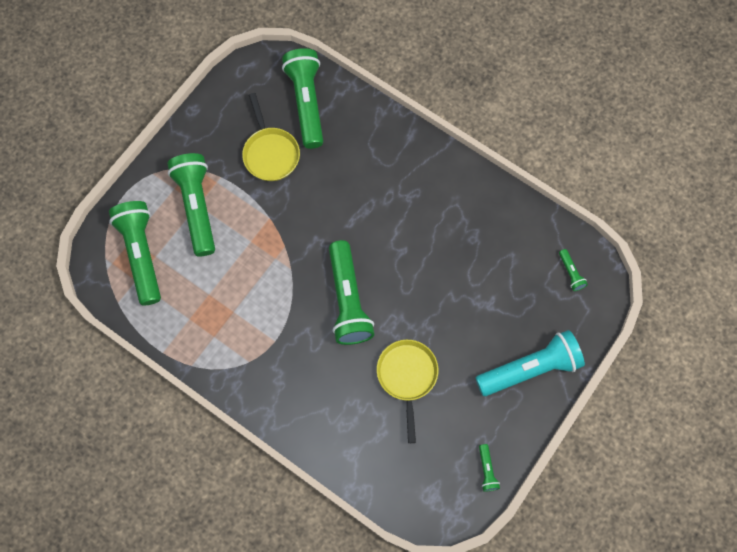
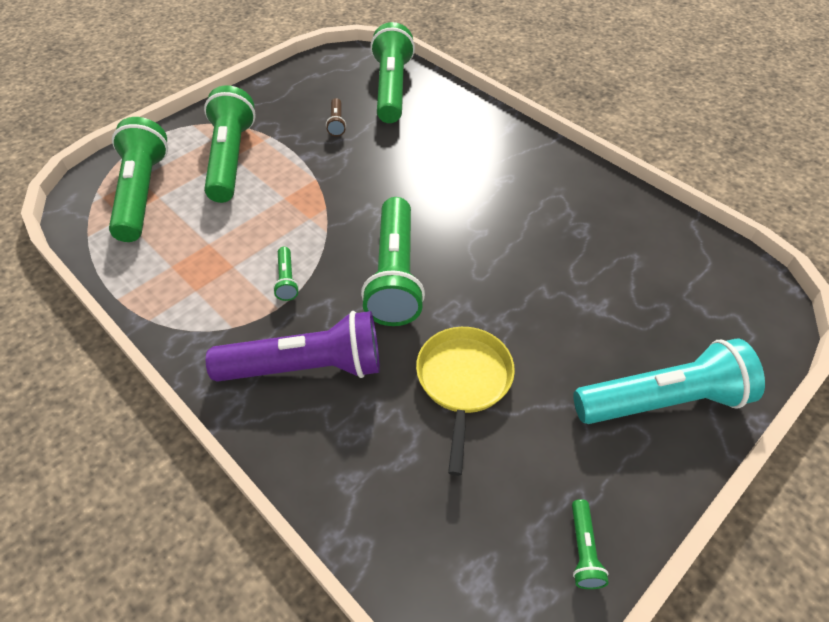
camera: 10 degrees right, 20 degrees down
(270, 153) = (336, 123): yellow pan -> brown flashlight
(306, 383) = (306, 367): none -> purple flashlight
(571, 273) = (722, 287): green flashlight -> green flashlight (287, 280)

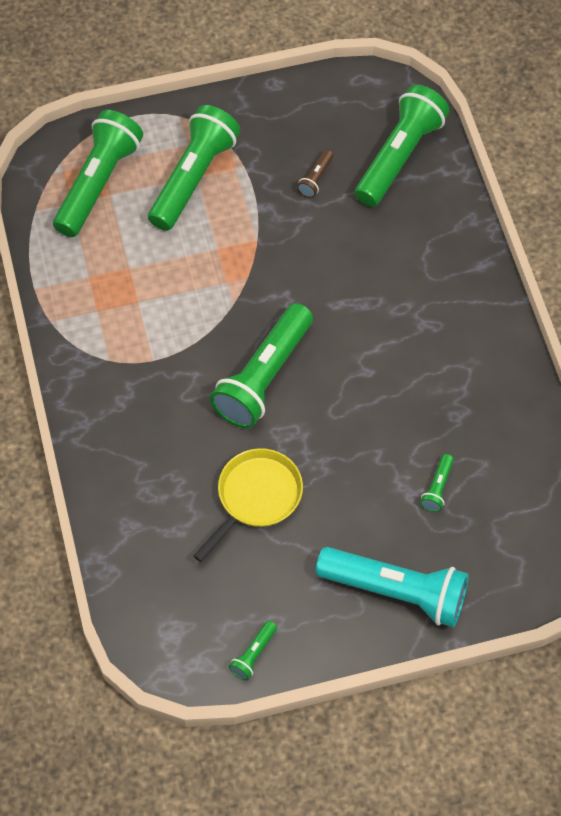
camera: 30 degrees right, 10 degrees up
(287, 280) = (173, 337): green flashlight -> green flashlight (437, 488)
(306, 367) = (147, 424): purple flashlight -> none

